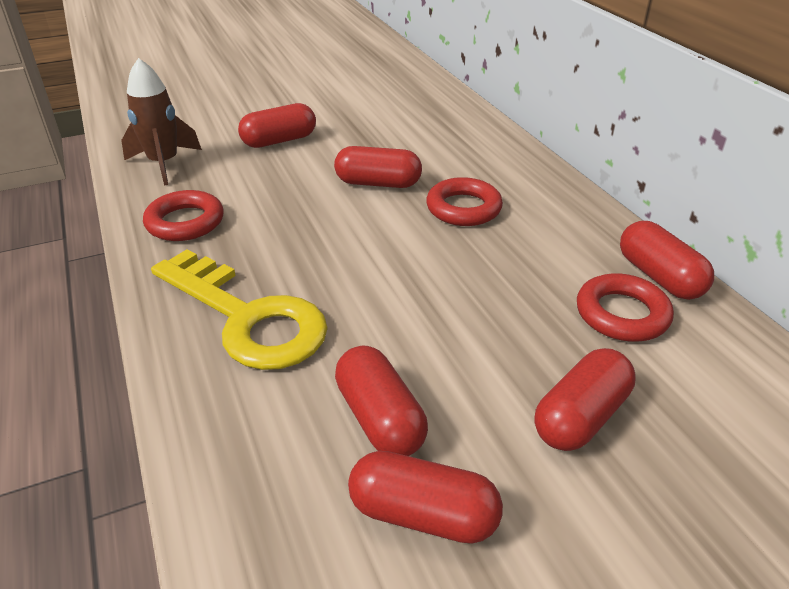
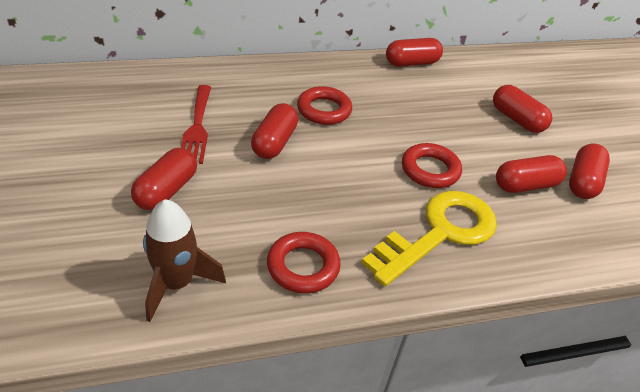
camera: 85 degrees left, 5 degrees up
(279, 141) = (166, 190): red capsule -> red capsule turned 45 degrees clockwise
(381, 139) = (197, 127): none -> red fork
(622, 314) = (442, 84): red ring -> red ring (430, 170)

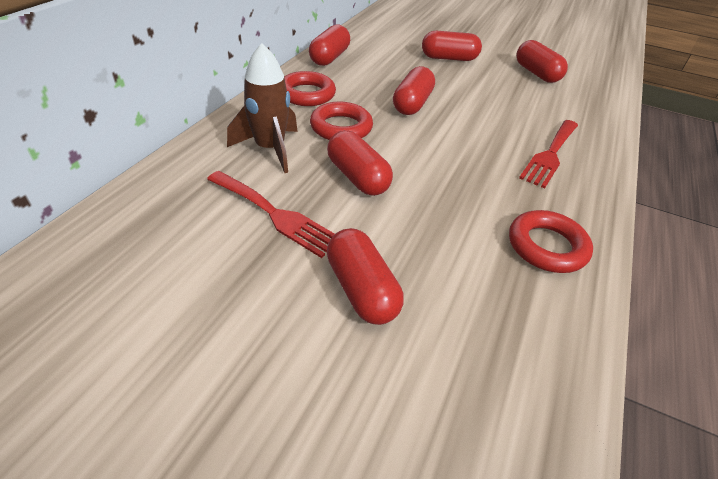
camera: 50 degrees left, 0 degrees up
(176, 284) = (521, 352): brown rocket -> brown rocket (270, 149)
(430, 170) = (473, 120): red ring -> red ring (307, 94)
(440, 233) = (550, 155): yellow key -> red fork
(525, 185) = (523, 94): red capsule -> red capsule (412, 104)

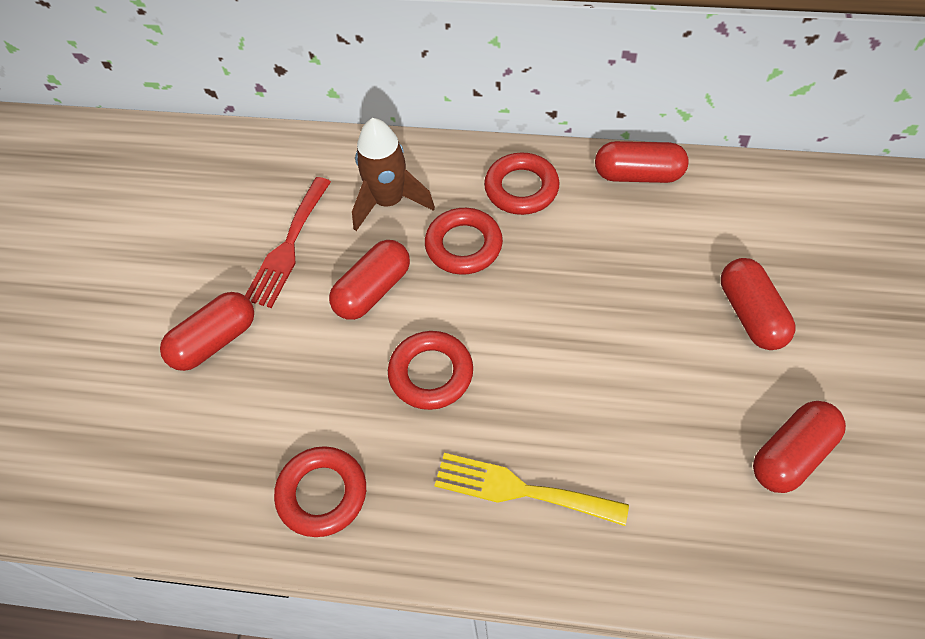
camera: 80 degrees right, 15 degrees up
(412, 104) = (565, 301): red capsule -> none
(449, 168) = (431, 373): none -> red ring
(550, 155) = (520, 490): red fork -> yellow fork

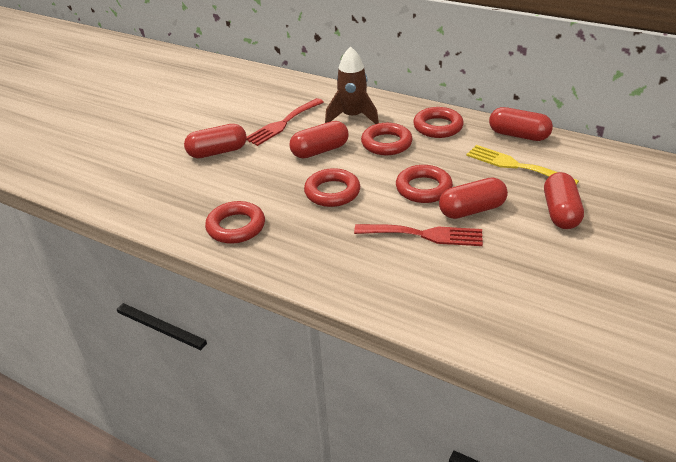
camera: 20 degrees right, 20 degrees down
(520, 490) = (356, 255): yellow fork -> yellow fork (515, 166)
(555, 324) = (423, 188): none -> red ring
(596, 417) = (424, 235): none -> red fork
(791, 454) = (551, 284): red capsule -> red capsule (472, 210)

